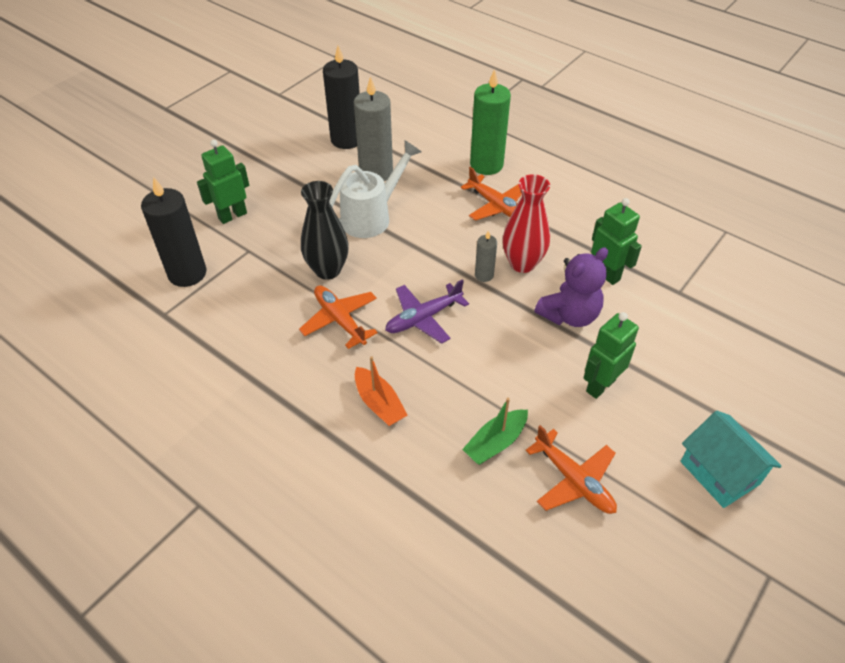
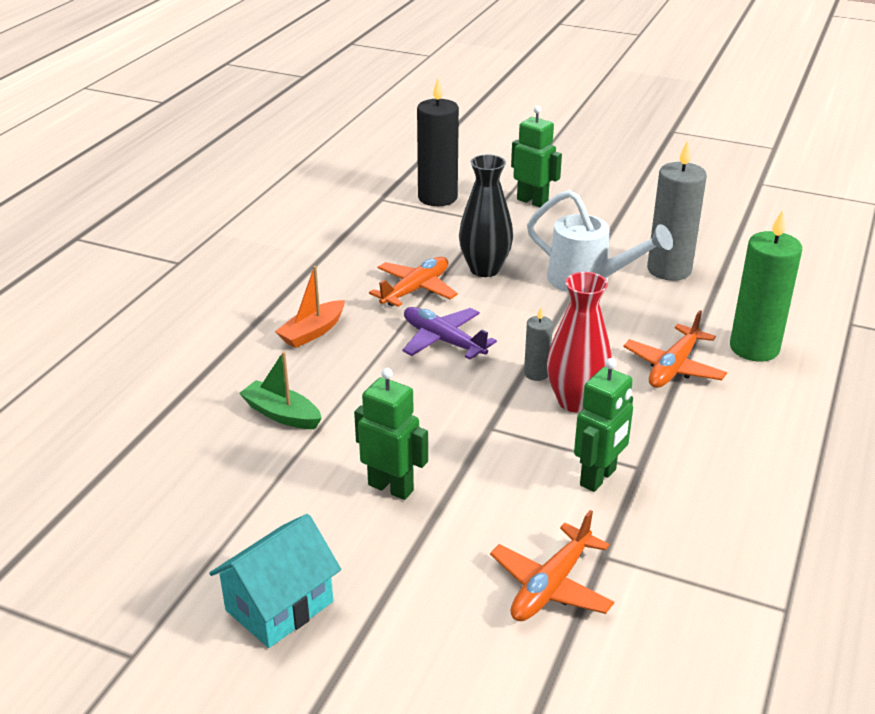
camera: 75 degrees right, 15 degrees down
(346, 139) = (714, 240): black candle -> none
(569, 315) = (501, 450): purple teddy bear -> none
(574, 480) = (243, 477): orange plane -> orange plane (551, 586)

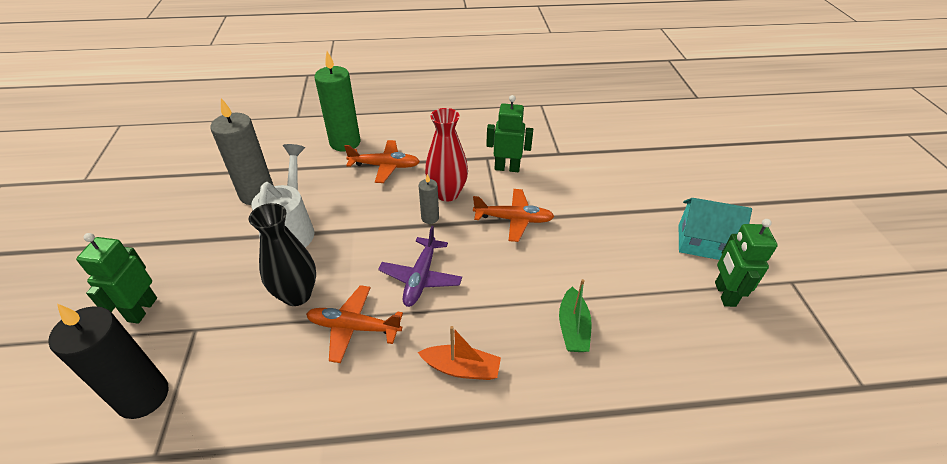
camera: 120 degrees left, 10 degrees up
(391, 487) = (586, 239): green robot -> green robot (724, 294)
(551, 586) = (592, 162): orange plane -> orange plane (513, 219)

